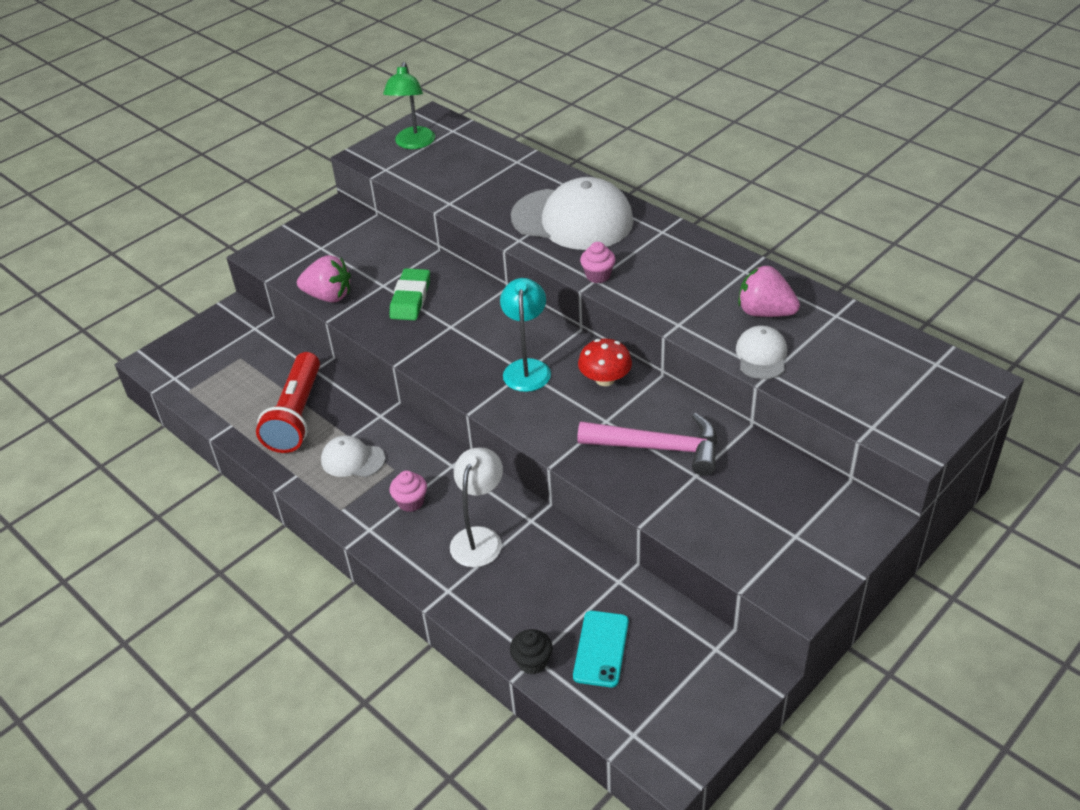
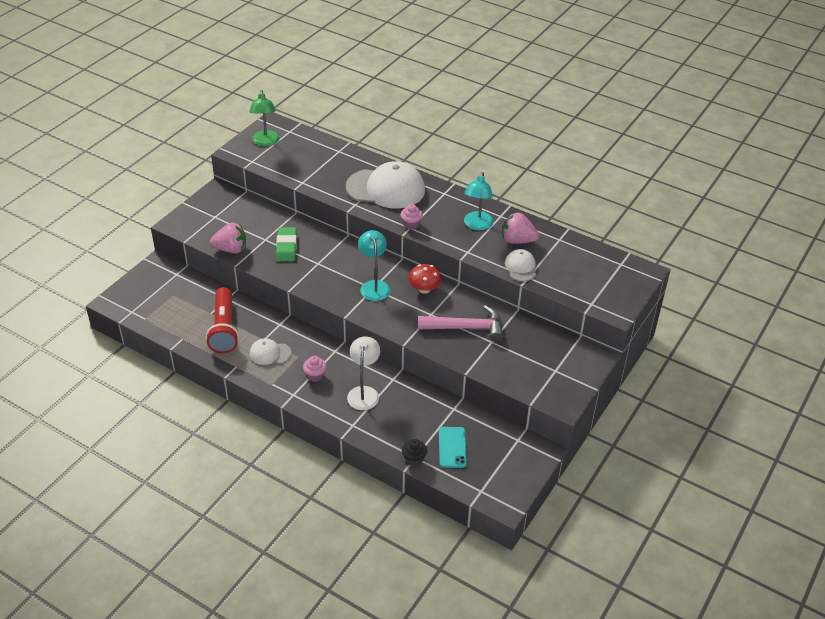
camera: 15 degrees left, 0 degrees up
(703, 283) = (477, 225): none -> turquoise lamp

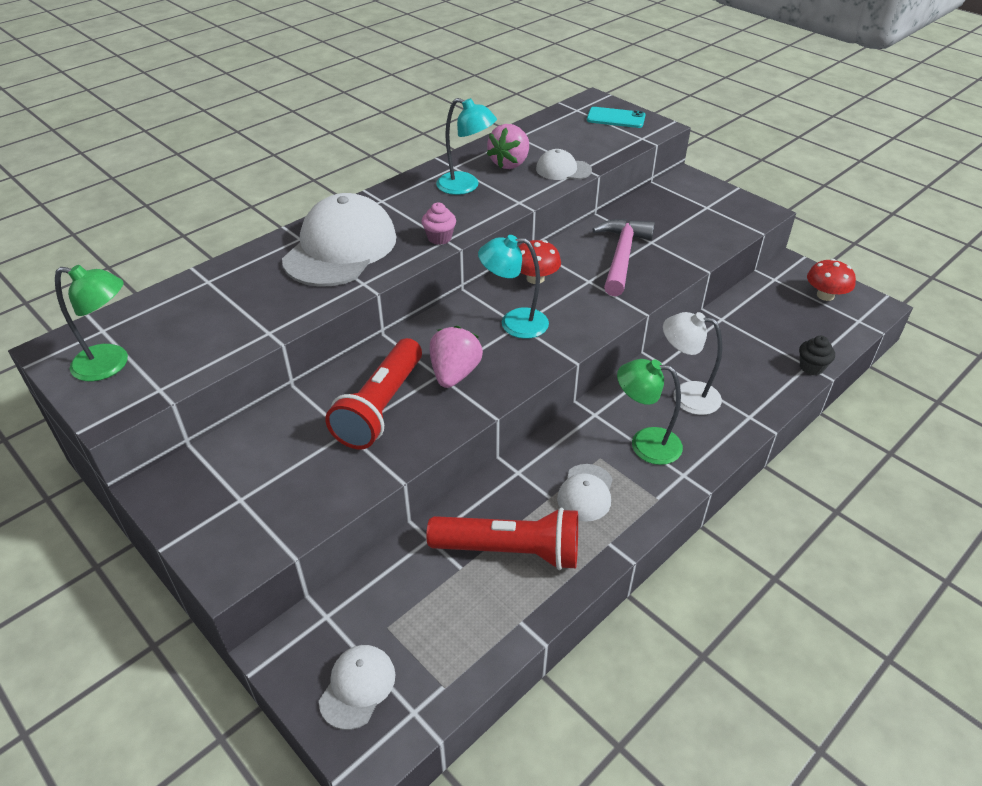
camera: 75 degrees left, 0 degrees up
(142, 292) = (357, 687): none -> white cap
(231, 249) = (353, 484): pink strawberry -> pink strawberry (454, 374)
(286, 247) = (380, 407): green eraser -> red flashlight
(315, 375) = (645, 443): pink cupcake -> green lamp
(452, 447) = (789, 331): turquoise phone -> turquoise phone (615, 118)
(507, 471) = (825, 295): none -> red mushroom

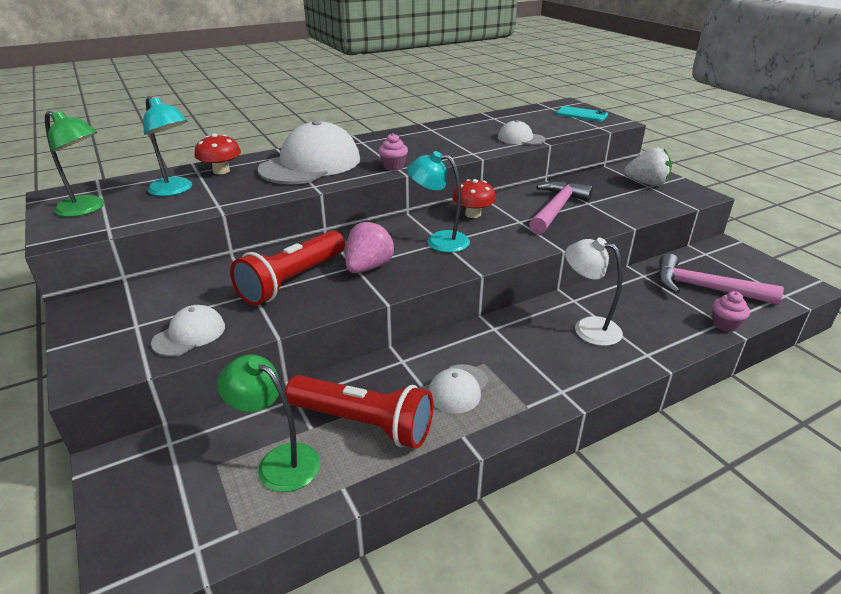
camera: 15 degrees right, 10 degrees down
(357, 687) = (159, 511): white cap -> white cap (189, 334)
(466, 186) = (434, 140): turquoise lamp -> turquoise lamp (175, 190)
(510, 163) = (478, 131): pink strawberry -> none
(645, 443) = (533, 359): green lamp -> green lamp (279, 461)
(703, 203) = (646, 183): none -> white strawberry
(783, 325) = (704, 288): none -> pink hammer
(811, 367) = (725, 325): black cupcake -> pink cupcake
(825, 295) = (754, 272): red mushroom -> red mushroom (221, 171)

